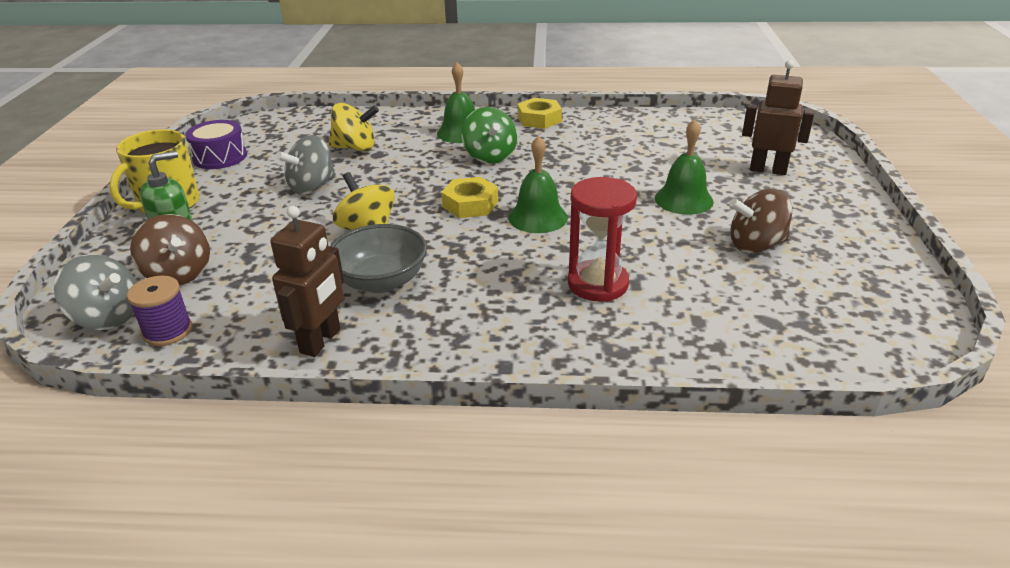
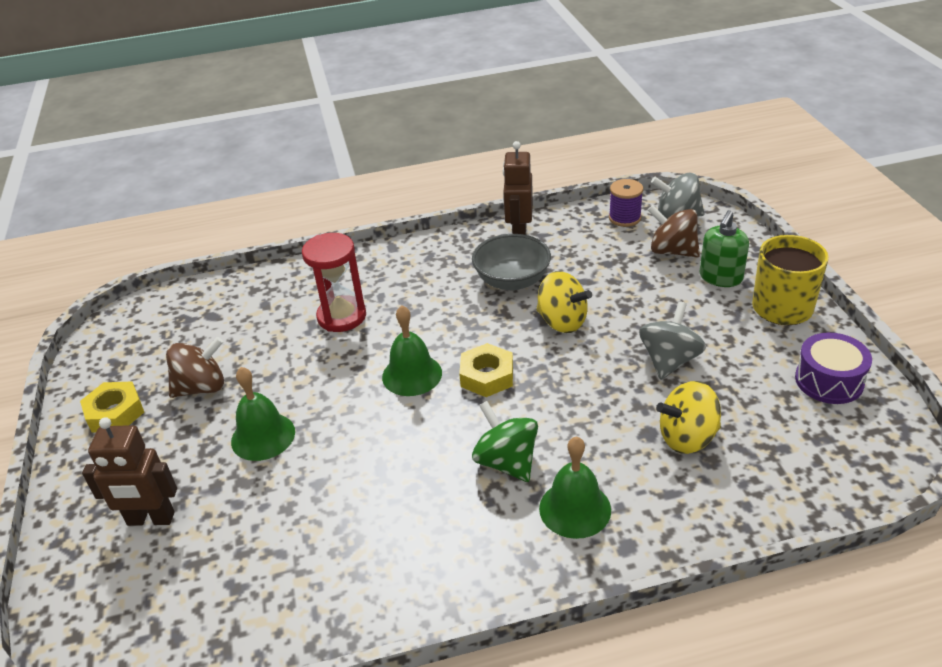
camera: 165 degrees right, 5 degrees up
(539, 119) = (476, 578): yellow nut -> yellow nut (115, 413)

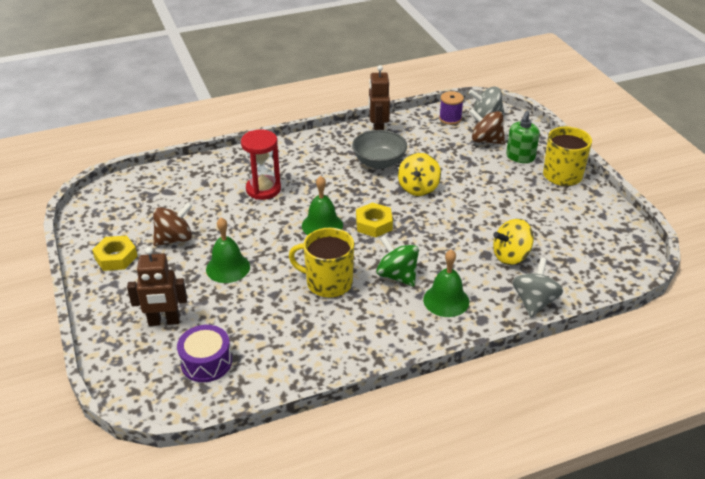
camera: 10 degrees left, 0 degrees up
(401, 468) = (328, 282): none -> yellow mug
(562, 322) = (418, 188): yellow spinning top -> yellow spinning top turned 75 degrees clockwise
(669, 361) = (493, 210): grey spinning top -> grey spinning top (534, 302)
(829, 381) = (595, 219): purple drum -> purple drum (206, 362)

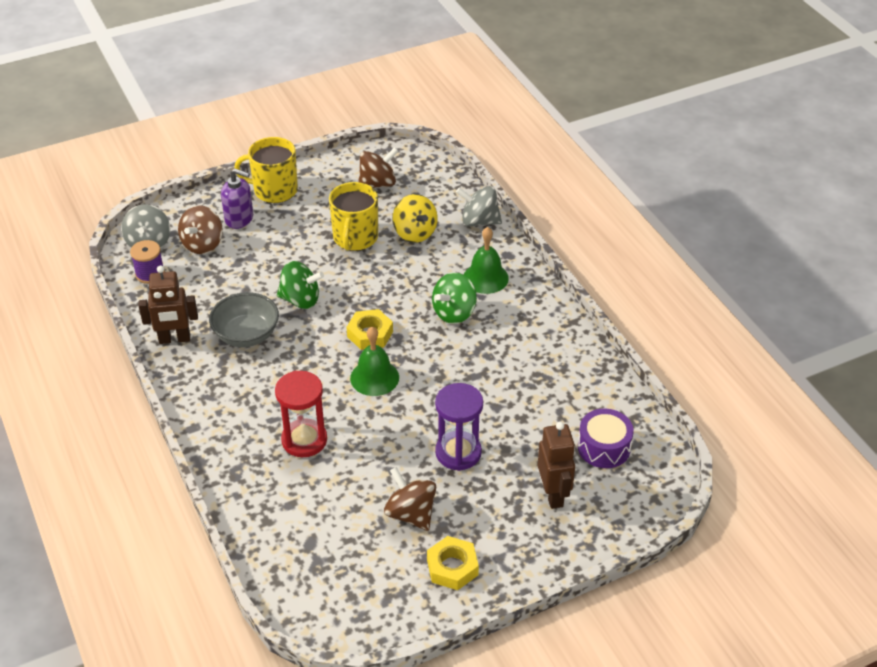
camera: 95 degrees left, 5 degrees up
(228, 267) = (458, 452): green bell -> purple hourglass
(328, 282) = (472, 365): yellow mug -> yellow mug (355, 238)
(418, 188) = (300, 300): yellow spinning top -> green spinning top
(520, 157) = (239, 219): green soap dispenser -> purple soap dispenser
(584, 235) = (377, 184): none -> brown spinning top

